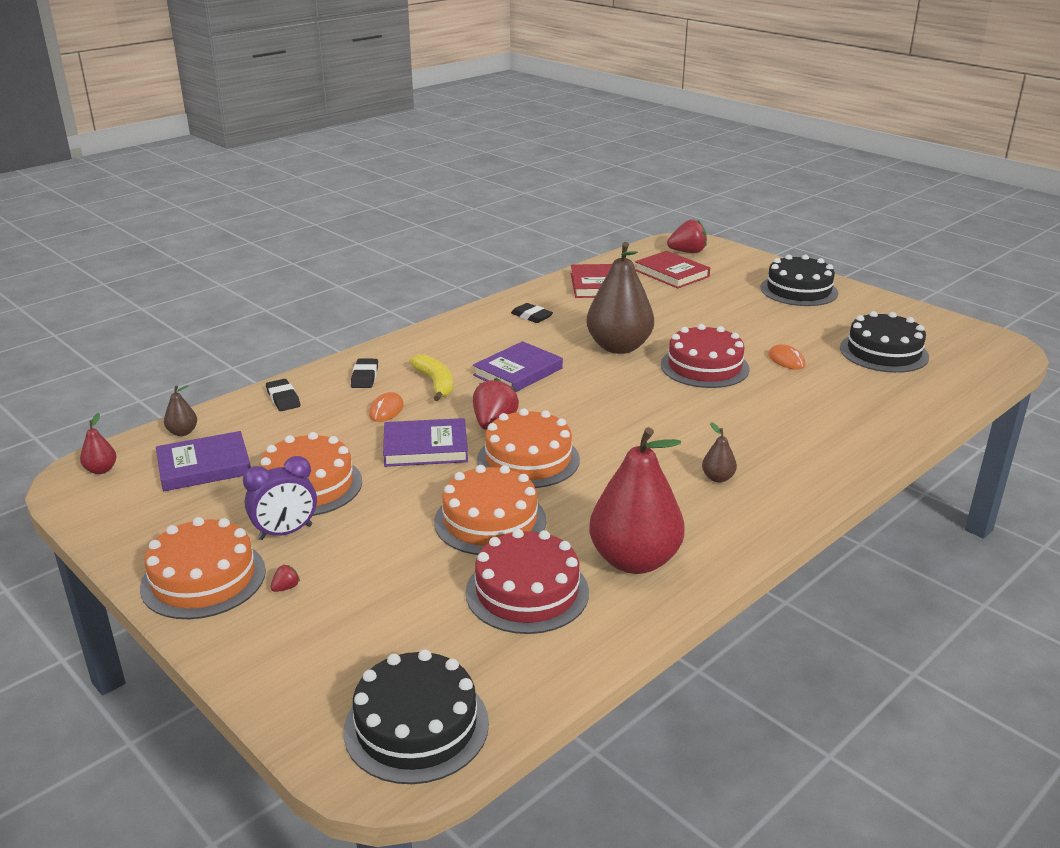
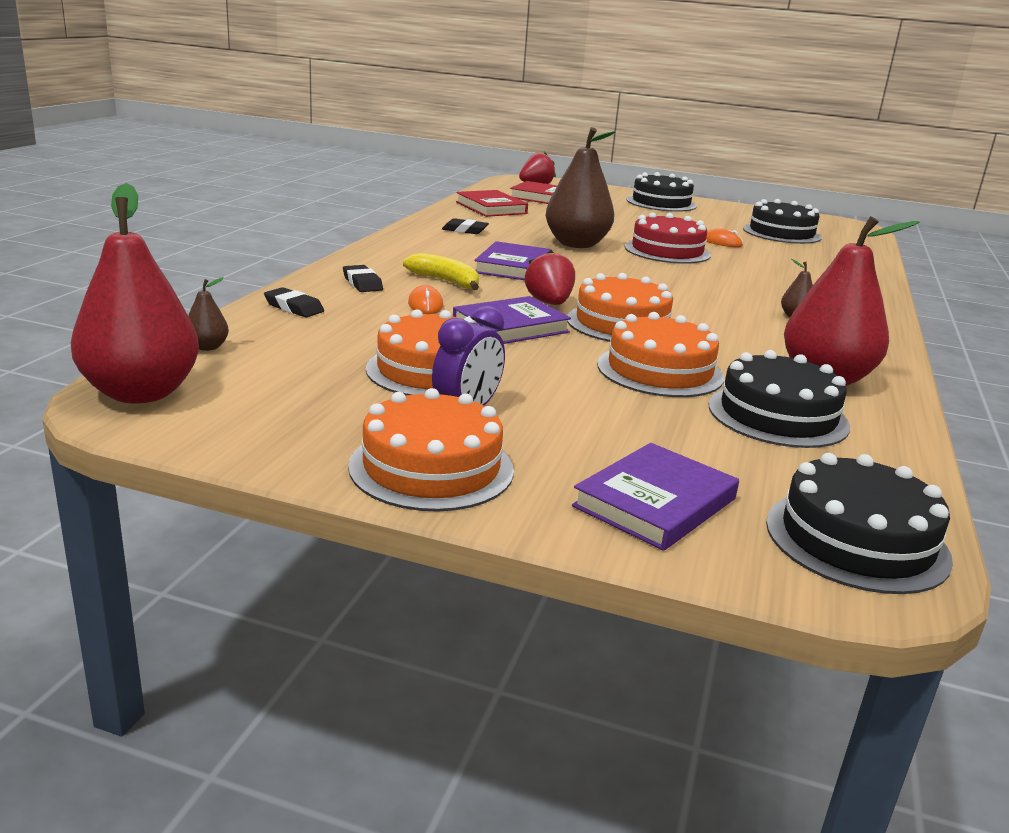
camera: 30 degrees left, 5 degrees down
(101, 470) = (141, 393): red pear -> red pear, size x2.44
(204, 466) = (280, 372): purple book -> purple book (655, 502)
(286, 588) = (540, 457): red strawberry -> none
(527, 592) = (778, 415): red cake -> black cake

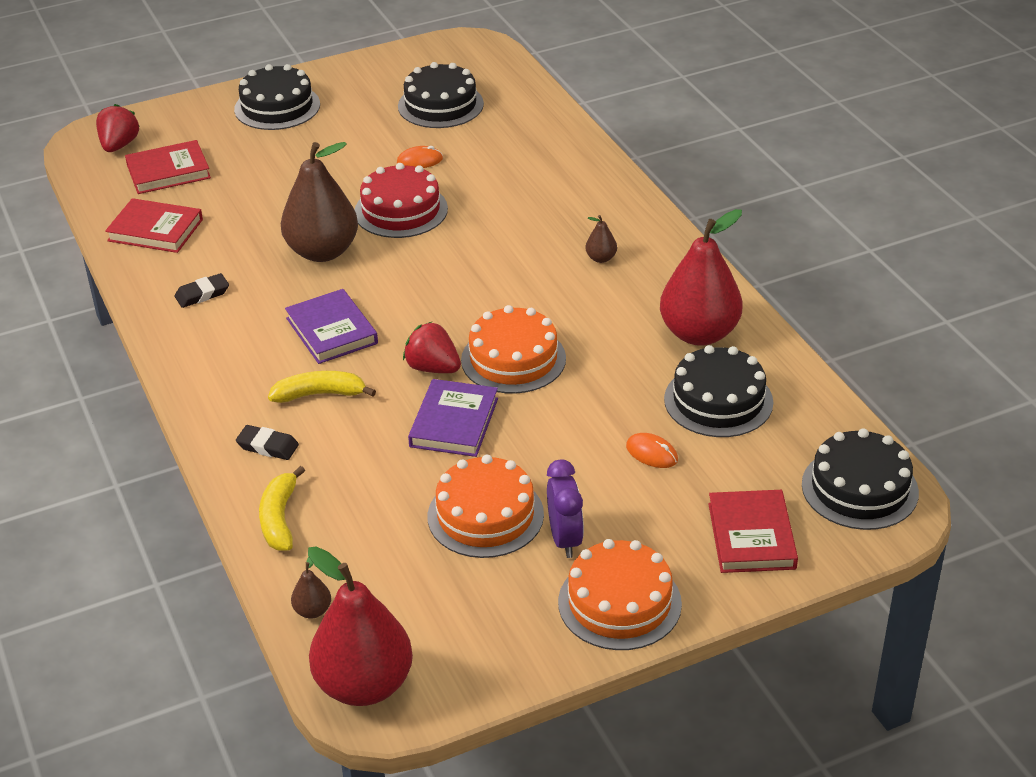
camera: 40 degrees left, 15 degrees up
(294, 307) = (279, 519): black eraser -> yellow banana
(425, 305) = (358, 439): orange mouse -> orange mouse (652, 453)
(655, 502) = (751, 536): purple book -> red book
(660, 371) = (606, 402): orange cake -> none

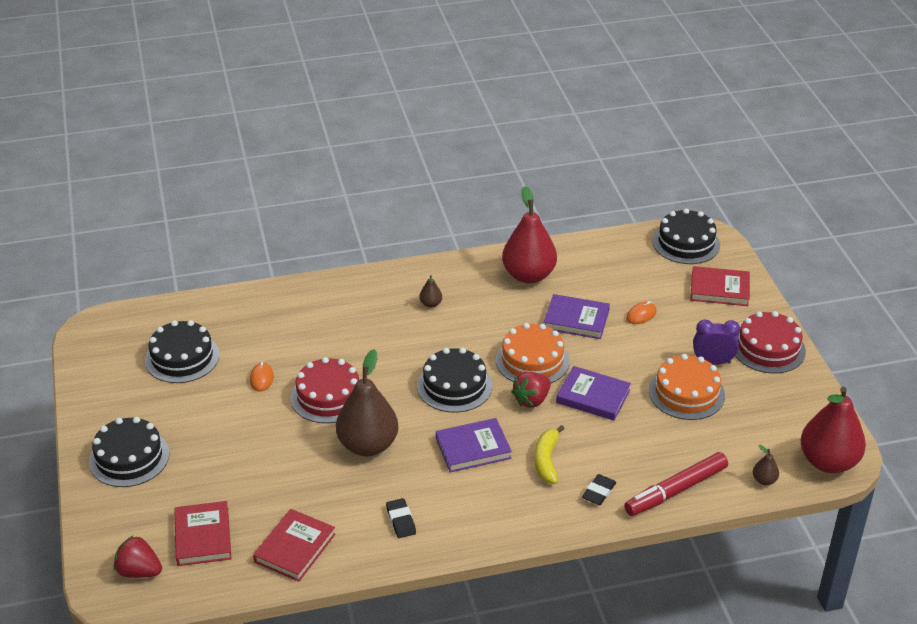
camera: 80 degrees left, 0 degrees up
(279, 519) = (676, 490): yellow banana -> red marker
(615, 389) = (576, 320): none -> purple book
(619, 603) = (768, 348): orange cake -> red cake
(718, 400) = (597, 280): black cake -> black cake (454, 386)

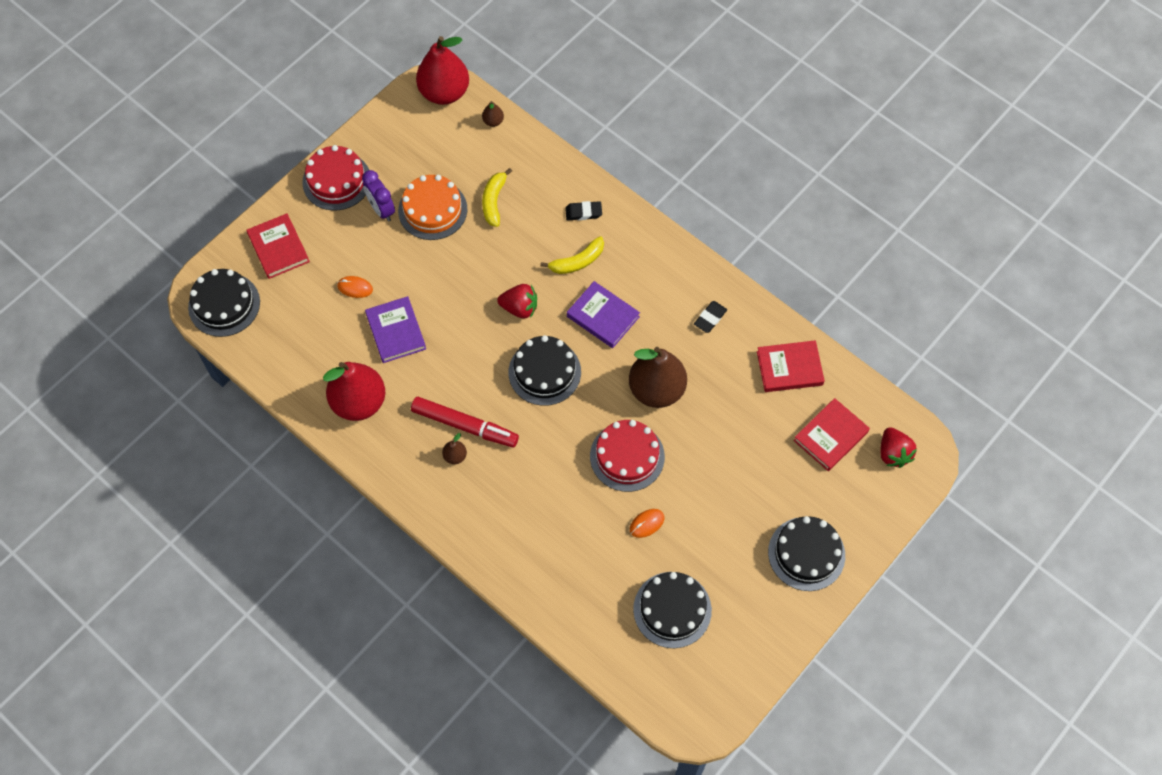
camera: 125 degrees left, 25 degrees up
(532, 360) = (472, 334): orange cake -> none
(593, 396) = (483, 269): purple book -> none
(663, 436) = (494, 201): none -> yellow banana
(676, 490) = (545, 168): red marker -> red marker (465, 425)

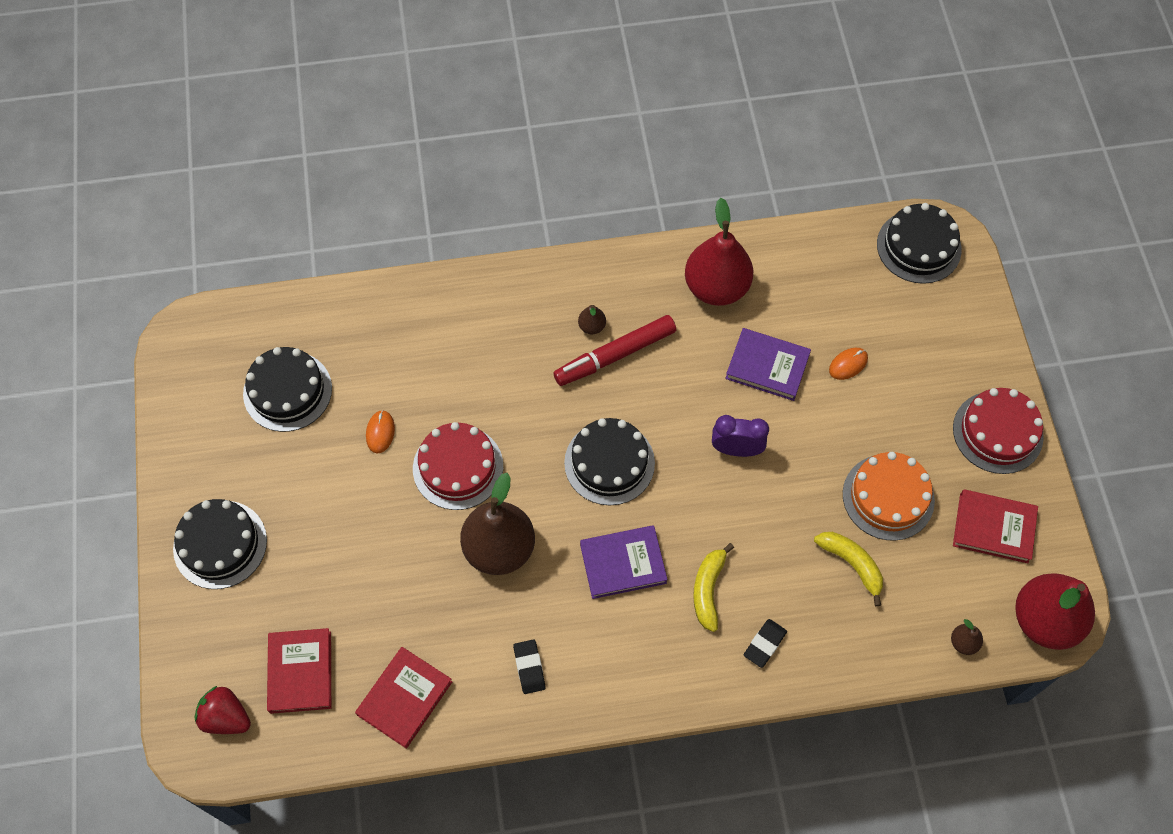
camera: 130 degrees right, 0 degrees up
(278, 248) = (950, 329): red book -> red book (993, 528)
(381, 209) = (926, 449): purple clock -> purple clock (736, 449)
(519, 308) = (700, 493): red strawberry -> none

